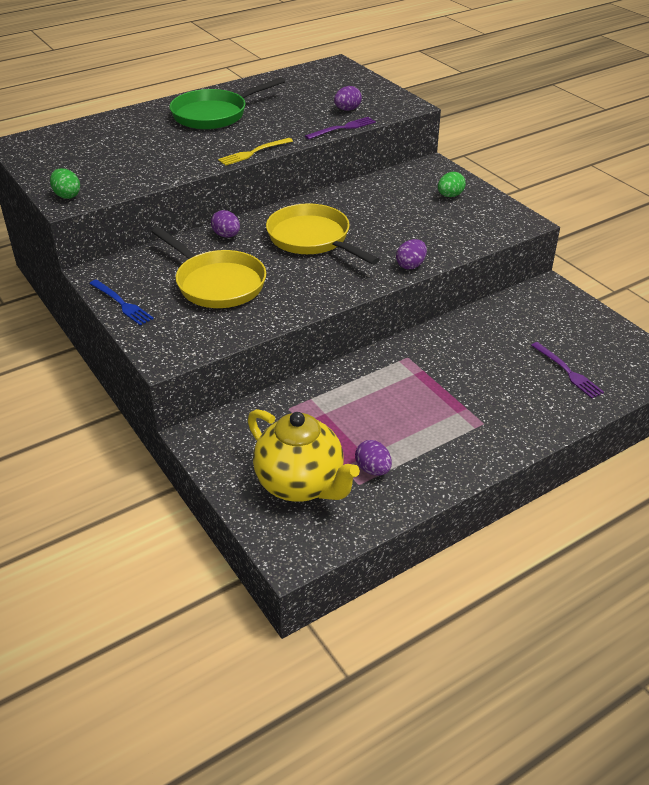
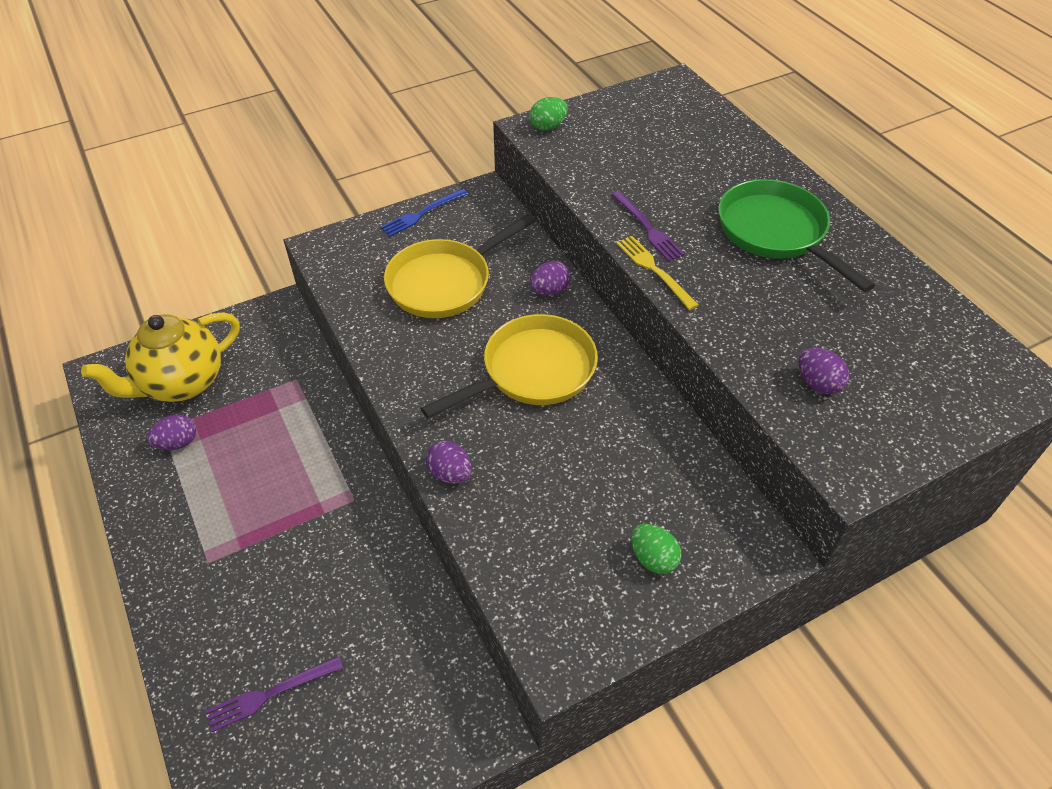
camera: 95 degrees right, 10 degrees up
(343, 128) = (742, 372): purple fork -> purple fork (647, 228)

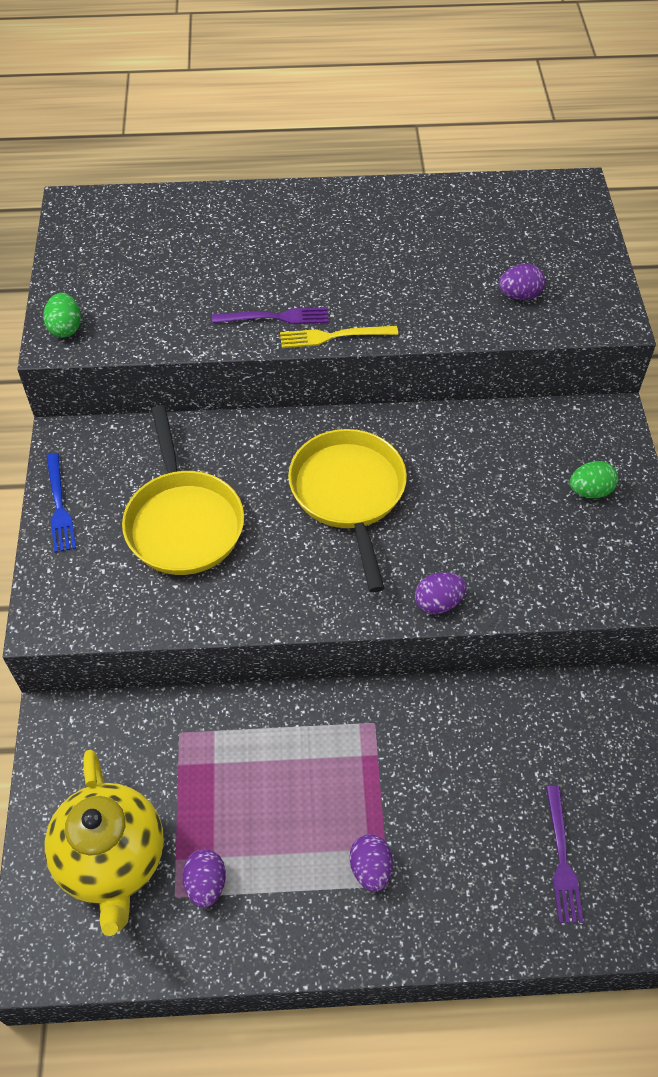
camera: 65 degrees left, 5 degrees up
(549, 290) = (251, 440): purple egg -> purple egg (370, 868)
(776, 233) = (338, 238): green pan -> none

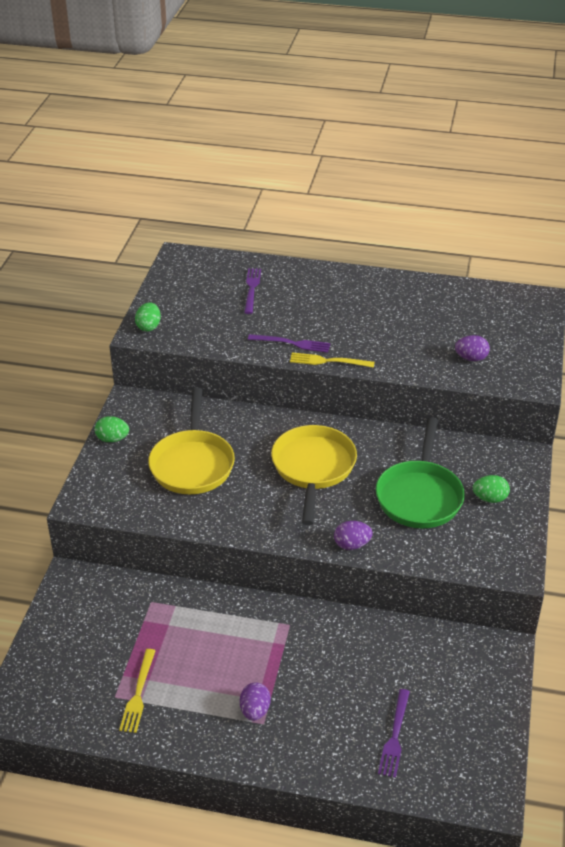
camera: 15 degrees right, 15 degrees down
(59, 506) = (112, 439): blue fork -> green egg
(113, 860) = (81, 666): yellow teapot -> none
(192, 240) = (252, 289): none -> purple fork
(206, 883) = (138, 694): purple egg -> yellow fork
(500, 506) = (419, 496): none -> green pan

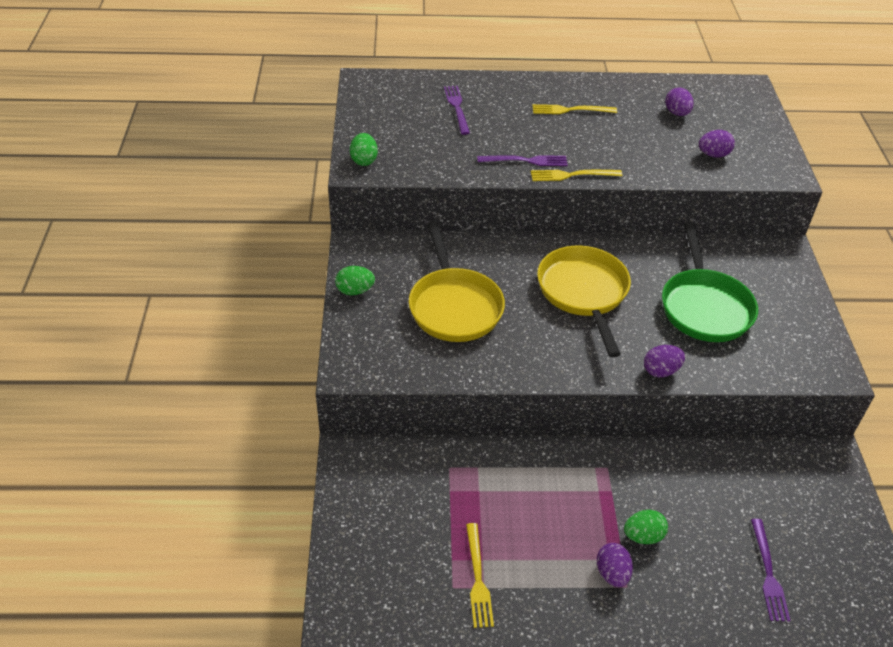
camera: 15 degrees left, 5 degrees up
(355, 302) = (570, 110): none -> yellow fork
(456, 316) = (677, 113): none -> purple egg
(489, 498) = (774, 299): green egg -> green egg (643, 536)

